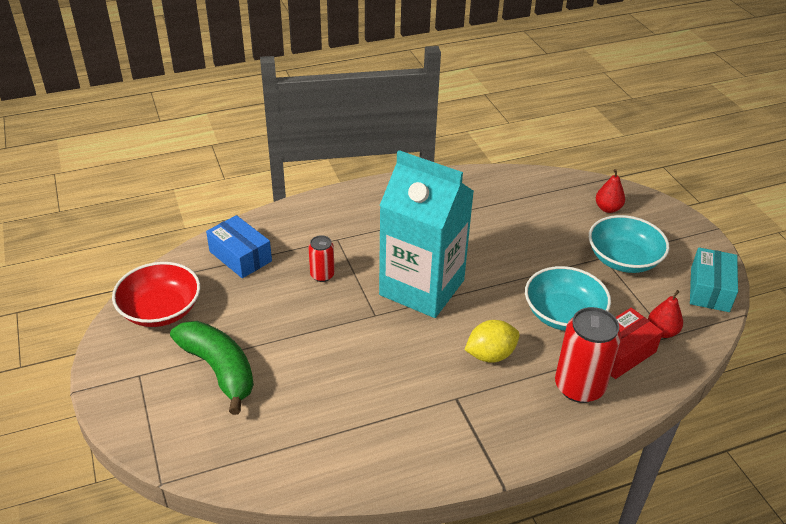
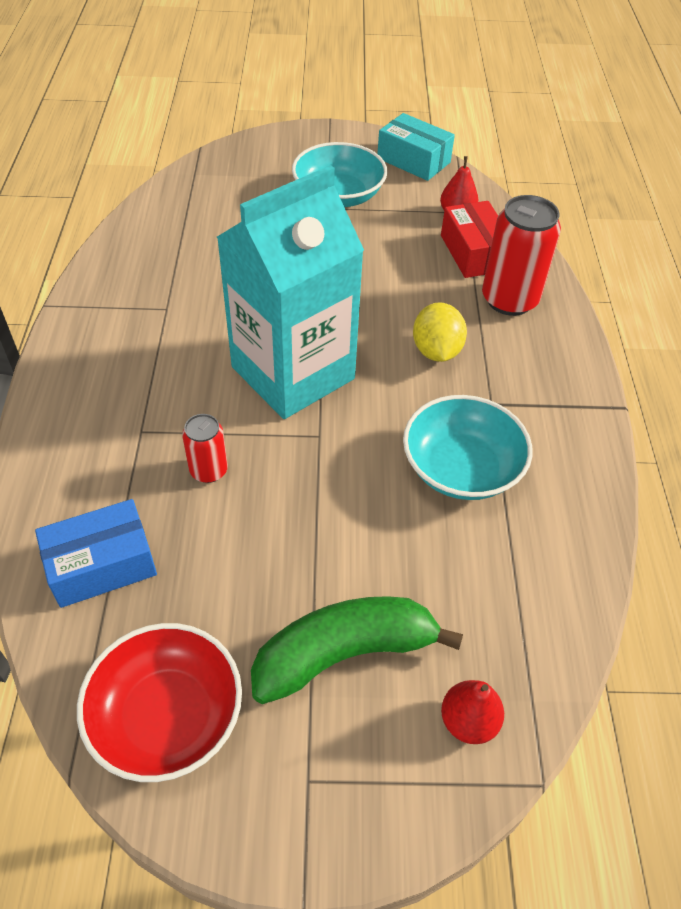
camera: 70 degrees left, 10 degrees up
(563, 314) = (399, 271): turquoise bowl -> turquoise bowl (461, 468)
(607, 208) = (250, 173): red pear -> red pear (468, 721)

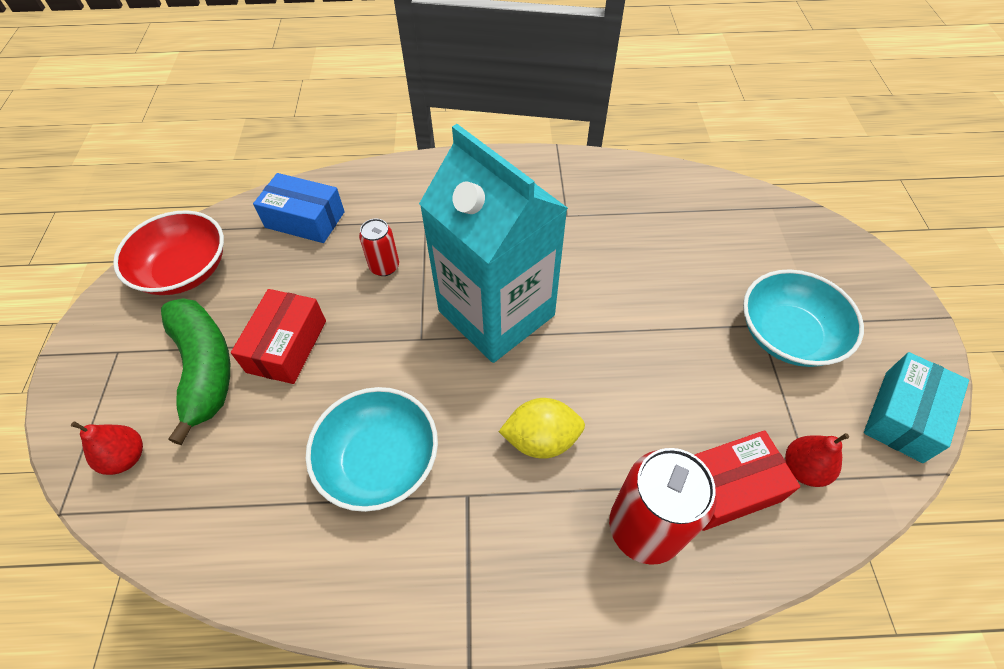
camera: 90 degrees right, 5 degrees up
(102, 565) = (305, 219): blue box -> blue box turned 45 degrees counterclockwise
(317, 564) = (287, 346): none -> red box

